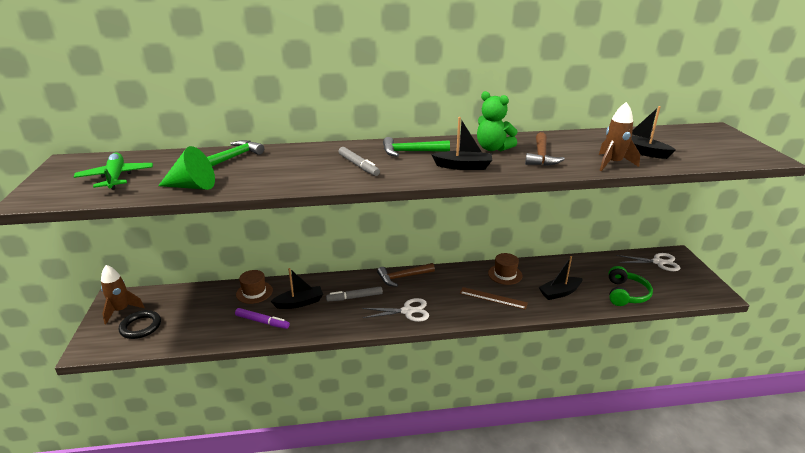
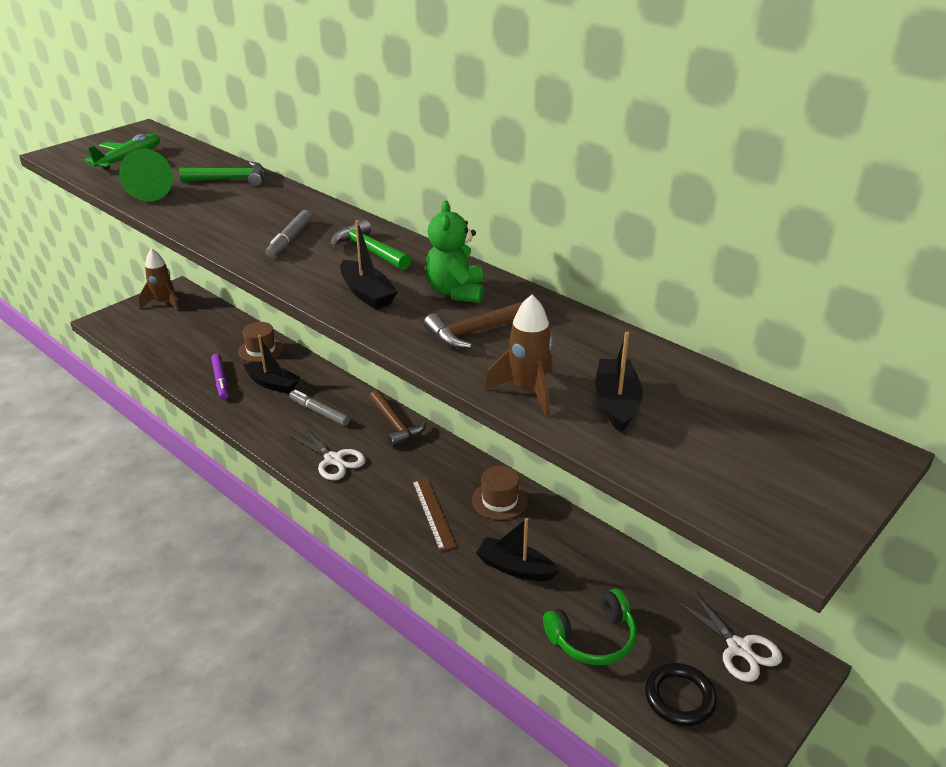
camera: 50 degrees right, 5 degrees up
(141, 327) = (152, 325): black ring -> black ring (679, 697)
(403, 277) = (395, 425): brown hammer -> brown hammer turned 150 degrees counterclockwise

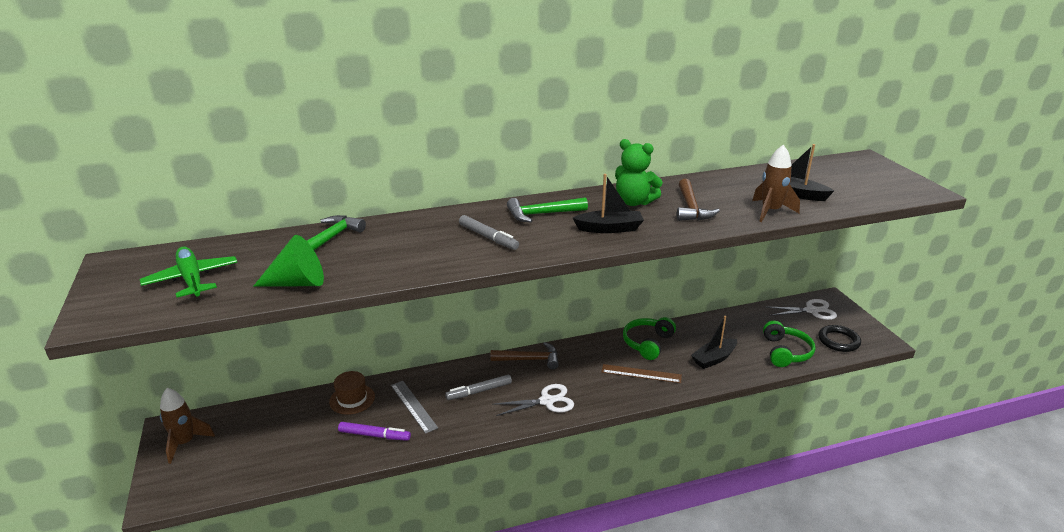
camera: 60 degrees left, 5 degrees down
(272, 384) = (413, 406): black boat -> grey ruler
(499, 500) = (647, 343): brown hat -> green headphones

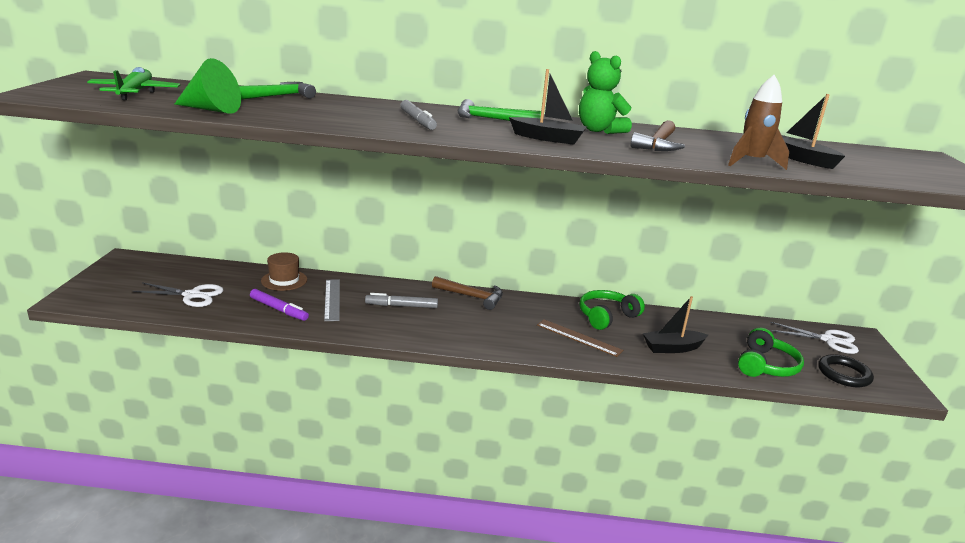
camera: 20 degrees right, 5 degrees down
(185, 443) = (126, 271): brown rocket -> none
(546, 401) = (460, 331): white scissors -> white scissors (192, 295)

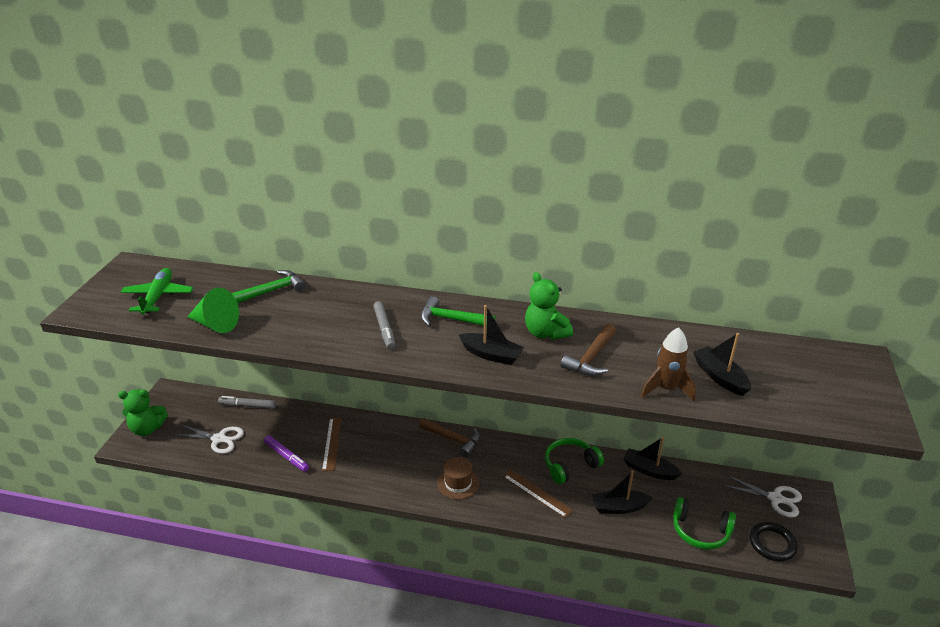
camera: 10 degrees right, 10 degrees up
(99, 287) = (147, 429): none -> green teddy bear
(284, 280) = (294, 419): brown hat -> brown hat (458, 483)
(332, 299) = (332, 443): grey ruler -> brown ruler
(401, 306) = (389, 452): grey marker -> grey marker (248, 406)
(691, 320) = (649, 470): none -> black boat
(766, 365) = (700, 531): green headphones -> green headphones turned 75 degrees clockwise

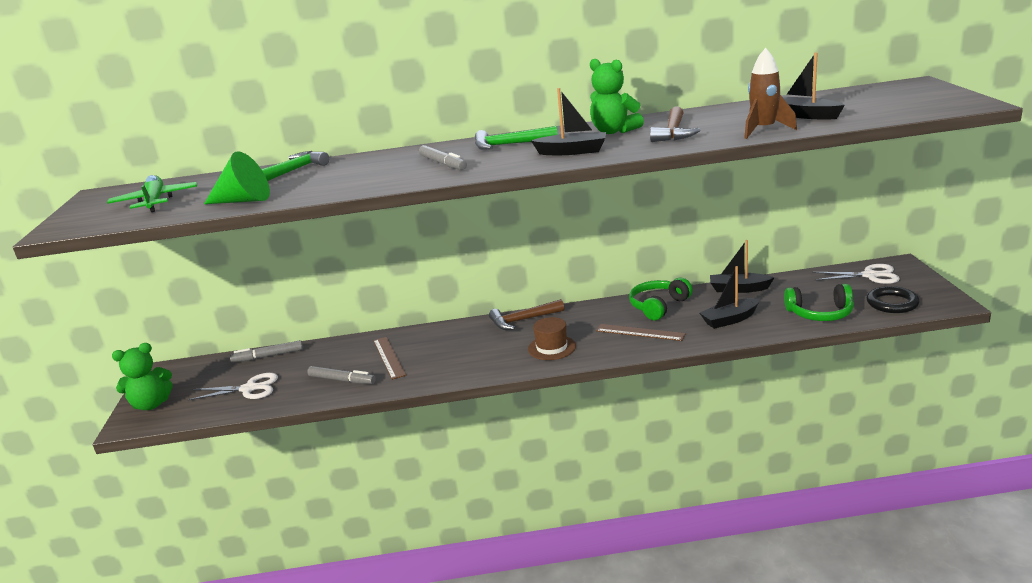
camera: 15 degrees left, 10 degrees down
(286, 456) = (342, 380): purple marker -> grey marker
(453, 439) = (523, 320): brown hammer -> brown hammer turned 150 degrees clockwise

